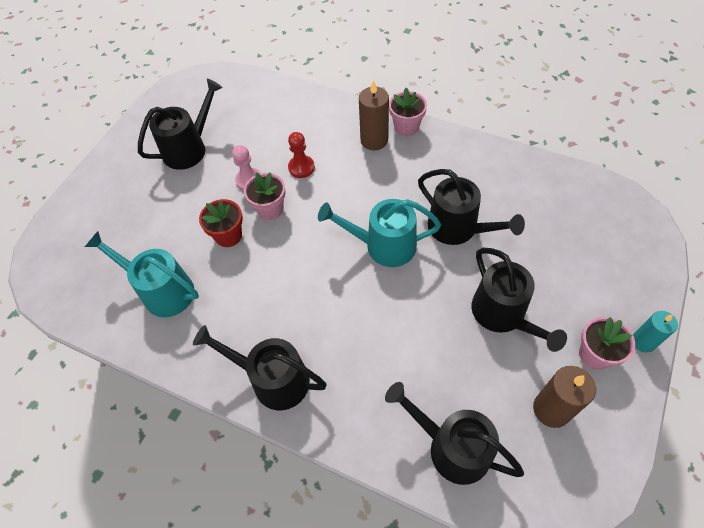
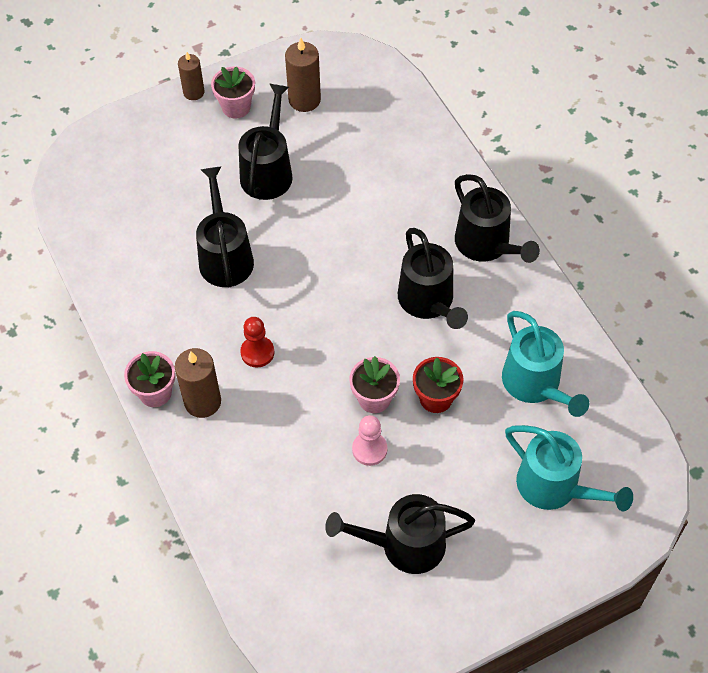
camera: 145 degrees left, 0 degrees up
(301, 167) = (304, 424): red pawn -> red pawn (257, 352)
(383, 246) = (303, 287): turquoise watering can -> turquoise watering can (555, 487)
(451, 447) = (394, 124): black watering can -> black watering can (429, 302)
(643, 341) = (193, 92): turquoise candle -> brown candle

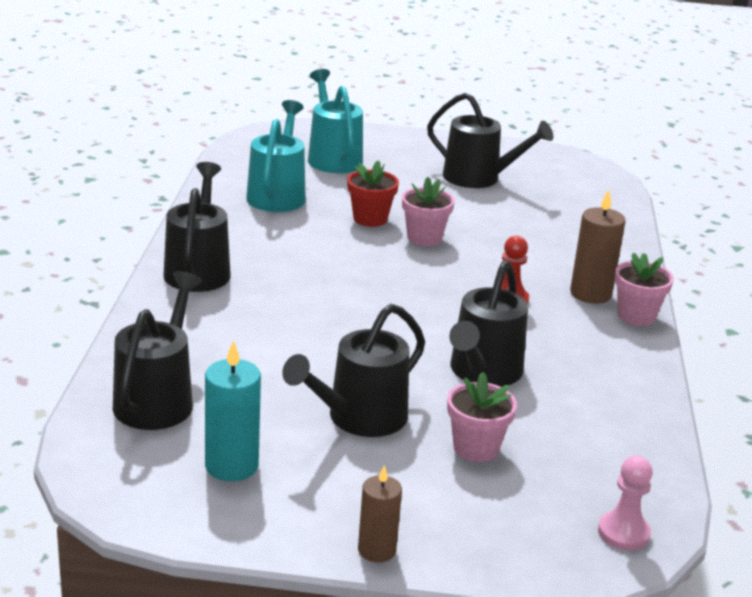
camera: 150 degrees left, 30 degrees down
(236, 107) = (332, 502): pink flower pot -> pink flower pot (476, 448)
(304, 100) = (231, 466): brown candle -> turquoise candle
(369, 449) = (458, 219): pink pawn -> pink pawn (623, 533)
(429, 302) = (305, 262): black watering can -> black watering can (157, 399)

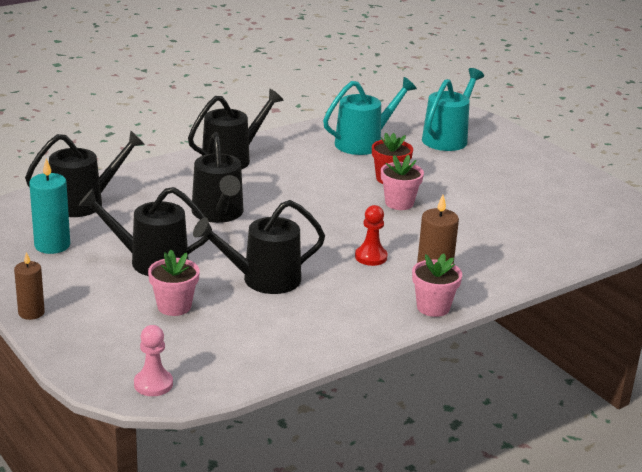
camera: 50 degrees right, 0 degrees up
(479, 178) = (523, 190): black watering can -> black watering can (219, 214)

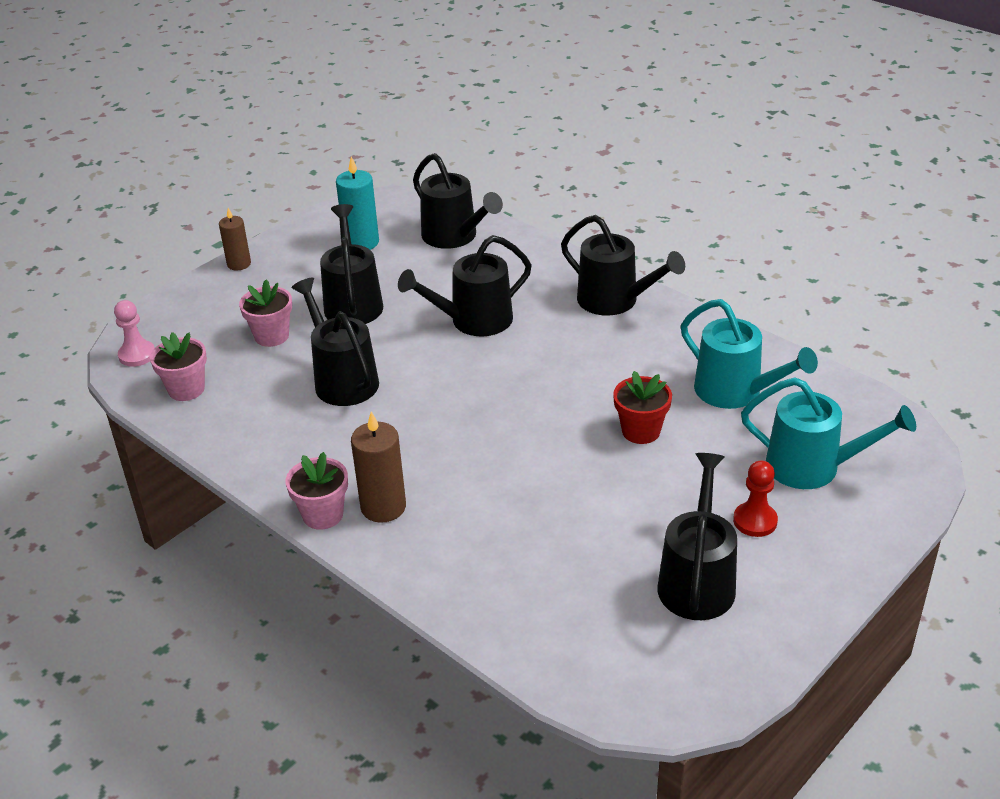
camera: 80 degrees right, 10 degrees up
(371, 257) = (423, 448): red pawn -> red pawn (755, 521)
(399, 203) = (575, 450): pink flower pot -> pink flower pot (186, 389)
(537, 190) = (697, 580): none -> black watering can

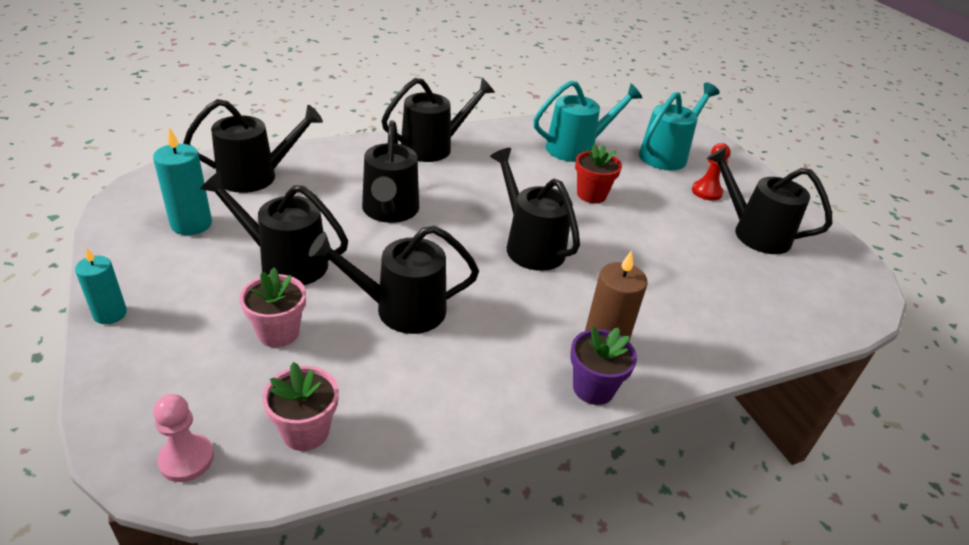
camera: 70 degrees left, 0 degrees up
(239, 264) = (110, 314): brown candle -> turquoise candle
(323, 515) = (593, 388): pink flower pot -> purple flower pot
(499, 418) = (530, 245): none -> black watering can

